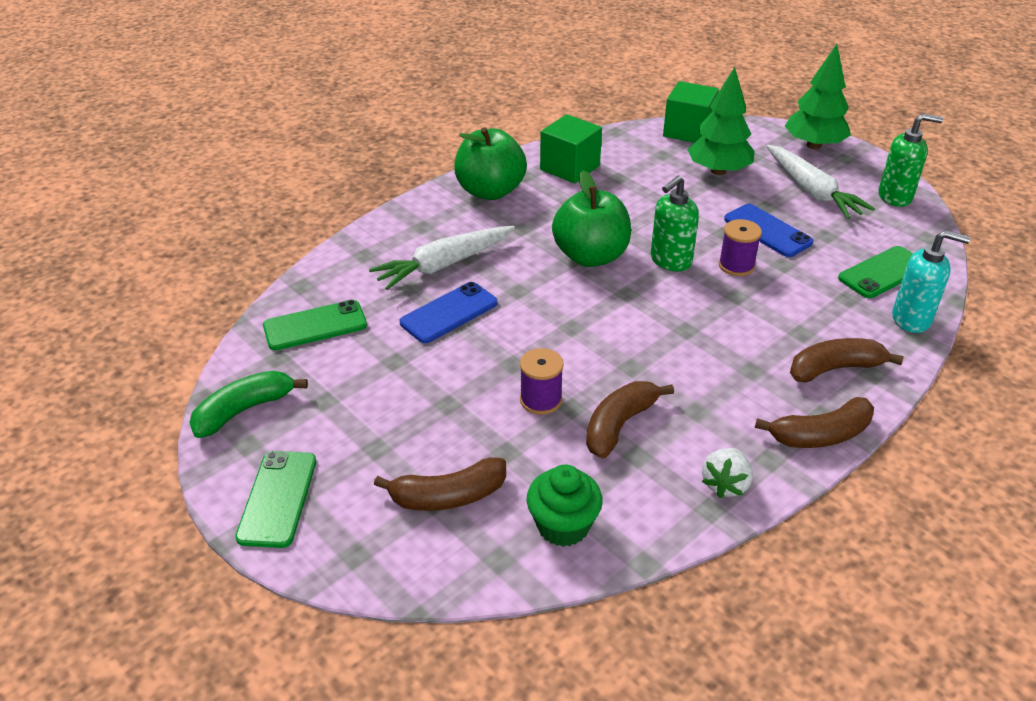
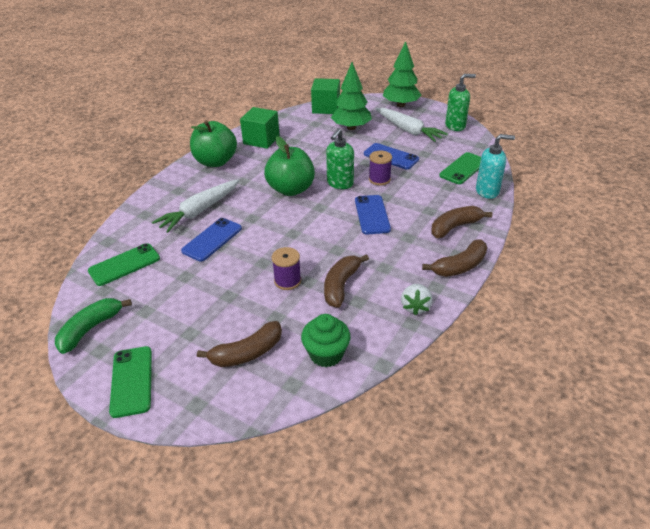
camera: 15 degrees left, 0 degrees up
(705, 321) = (372, 215): none -> blue phone

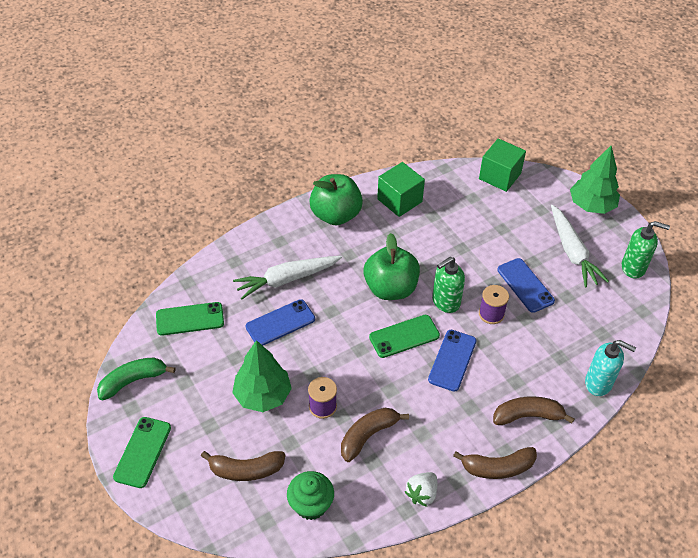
camera: 25 degrees right, 10 degrees up
(351, 127) = (509, 221): green tree -> green tree (263, 395)
(463, 168) = (595, 338): green phone -> green phone (404, 336)

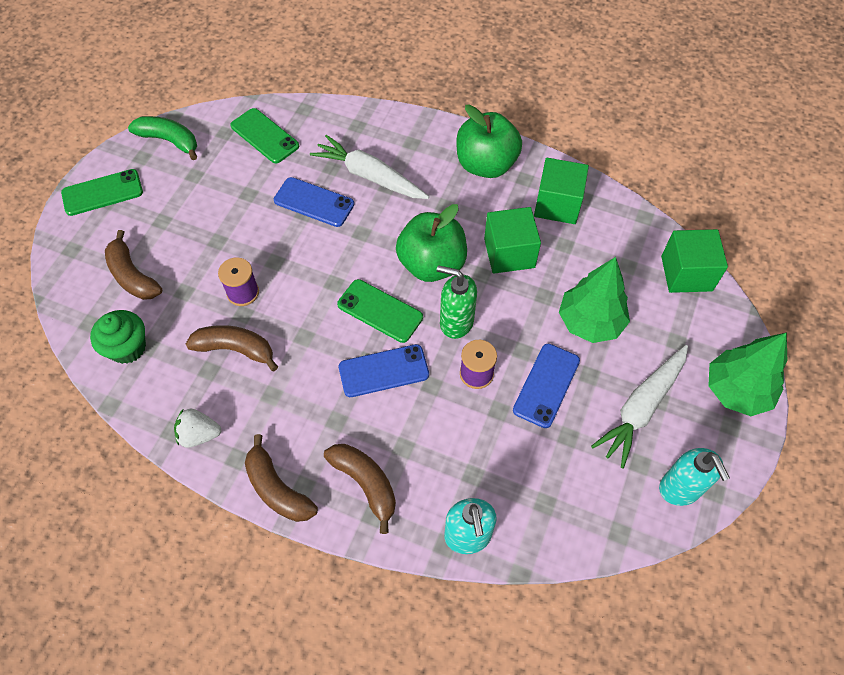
camera: 55 degrees right, 10 degrees up
(263, 395) = (221, 239): green tree -> green tree (590, 322)
(416, 245) = (509, 253): none -> green cube
(633, 267) = (680, 488): green soap dispenser -> turquoise soap dispenser

